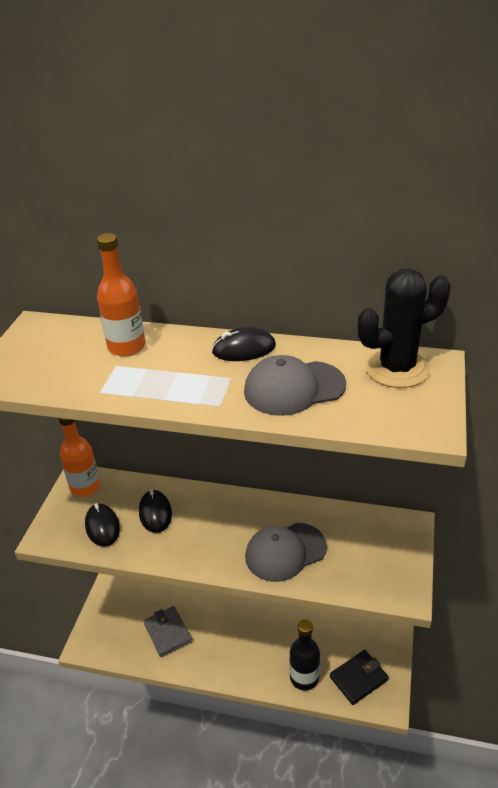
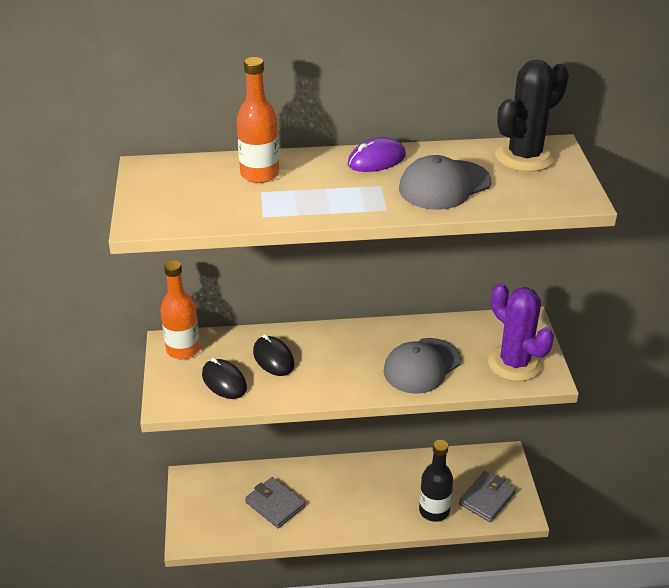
camera: 20 degrees left, 0 degrees up
(244, 349) = (376, 160): black mouse -> purple mouse
(358, 678) = (487, 498): black wallet -> grey wallet
(378, 570) = (514, 363): none -> purple cactus

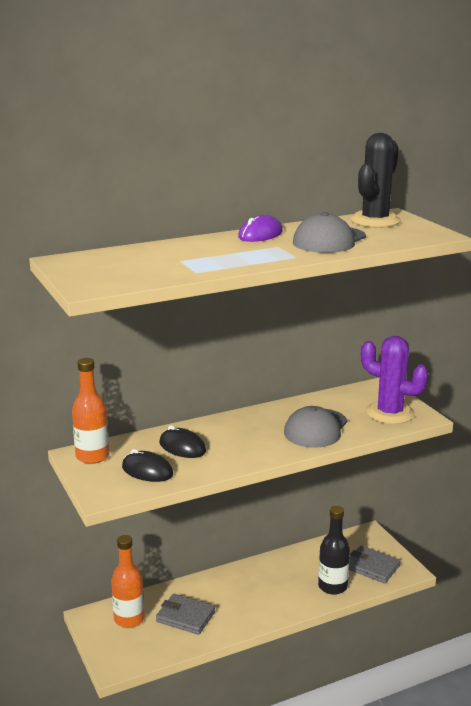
camera: 20 degrees left, 15 degrees down
(259, 174) = (169, 252): orange bottle -> orange bottle (129, 619)
(487, 498) = (372, 567): grey wallet -> grey wallet turned 75 degrees counterclockwise

